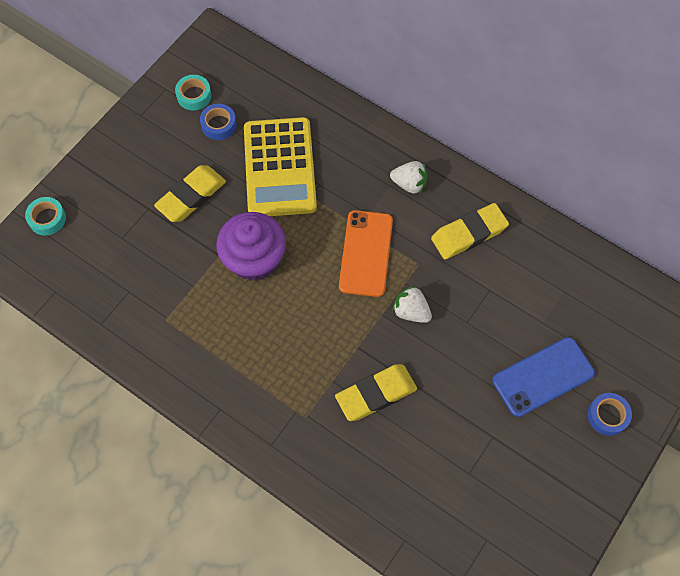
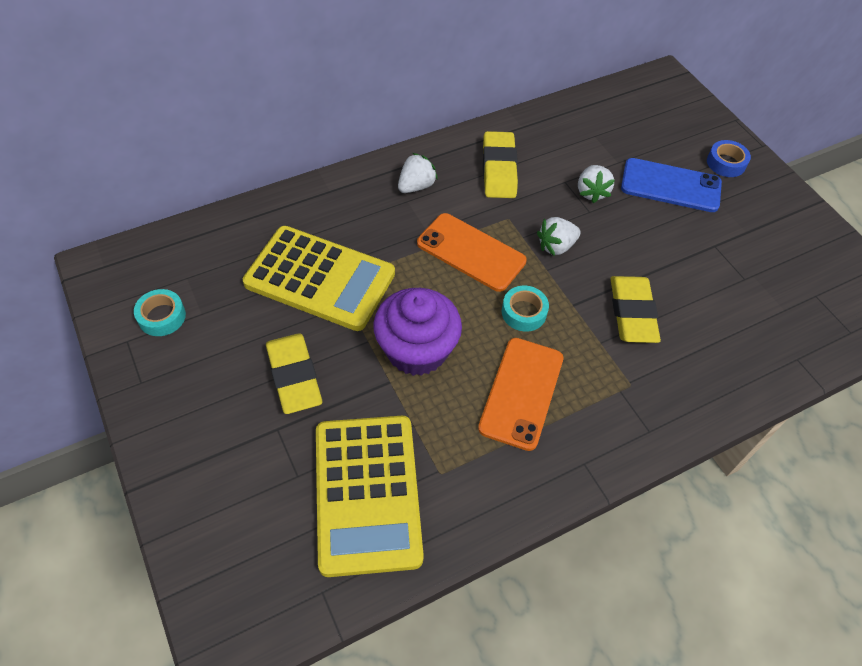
camera: 65 degrees left, 10 degrees down
(47, 219) = (206, 557): turquoise tape -> turquoise tape (524, 312)
(129, 283) = (367, 493): none -> yellow calculator
(219, 125) = (221, 310): blue tape -> none
(256, 343) = (521, 393): none -> orange phone
(490, 315) = (591, 192): none -> white strawberry
(543, 376) = (670, 186): blue phone -> blue phone turned 75 degrees counterclockwise

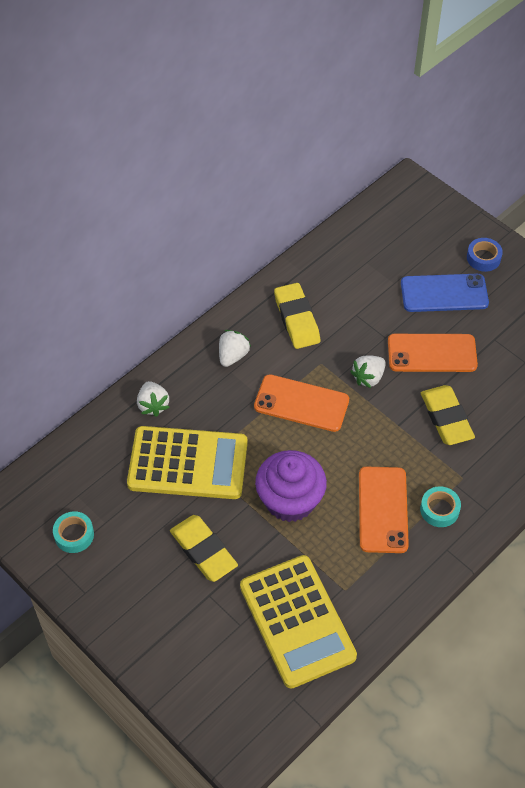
camera: 15 degrees left, 0 degrees up
(524, 312) = (362, 443): turquoise tape -> turquoise tape (439, 509)
(591, 192) = (381, 318): white strawberry -> white strawberry (153, 405)
(637, 241) = (432, 353): none -> orange phone

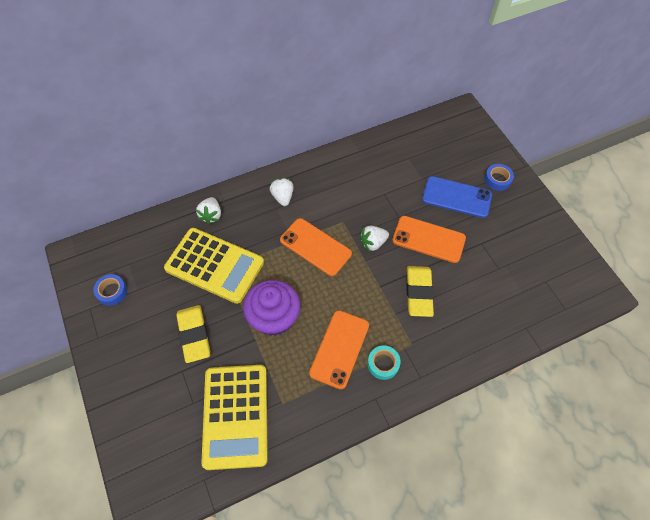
camera: 20 degrees right, 5 degrees up
(74, 535) = (112, 292): turquoise tape -> blue tape
(233, 356) = (283, 197): white strawberry -> white strawberry turned 60 degrees counterclockwise
(296, 319) = (340, 184): yellow eraser -> none

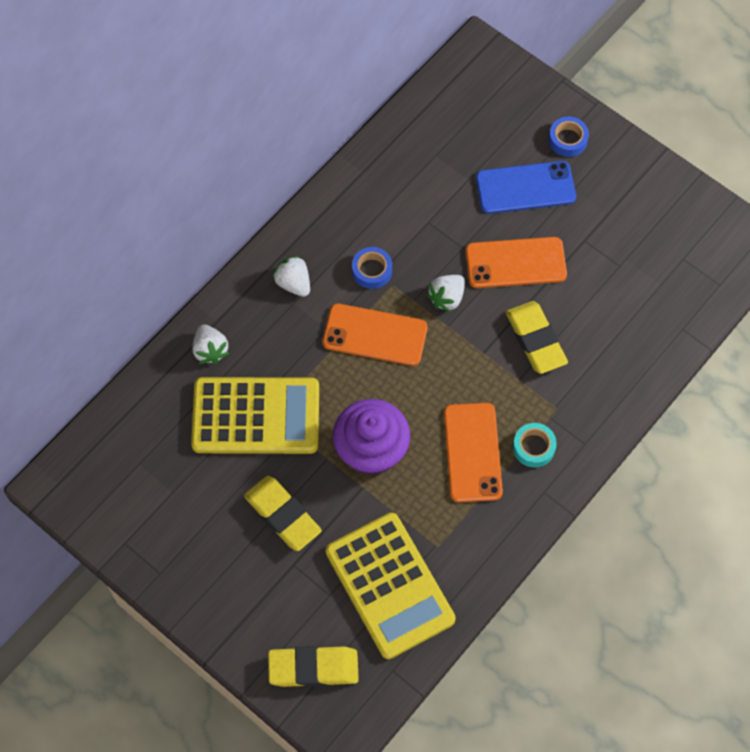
camera: 25 degrees left, 5 degrees up
(112, 292) = (140, 509): blue tape -> blue tape (372, 271)
(152, 450) = (313, 668): none -> yellow eraser

